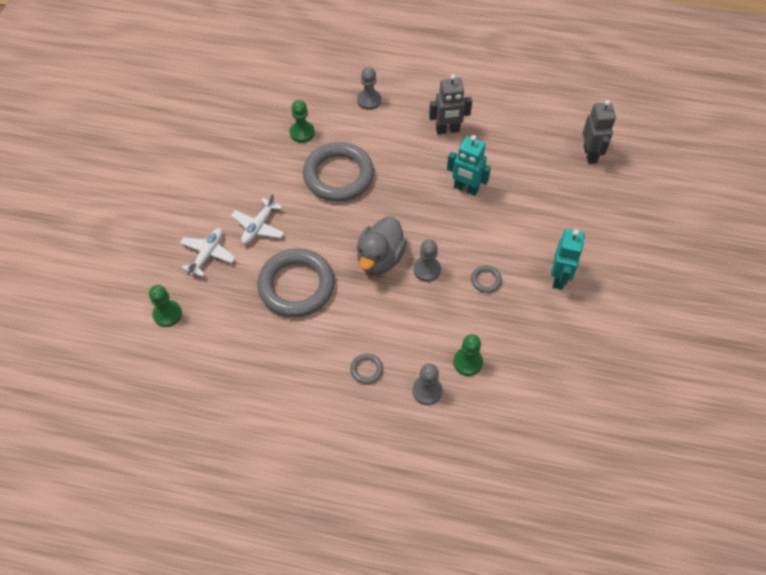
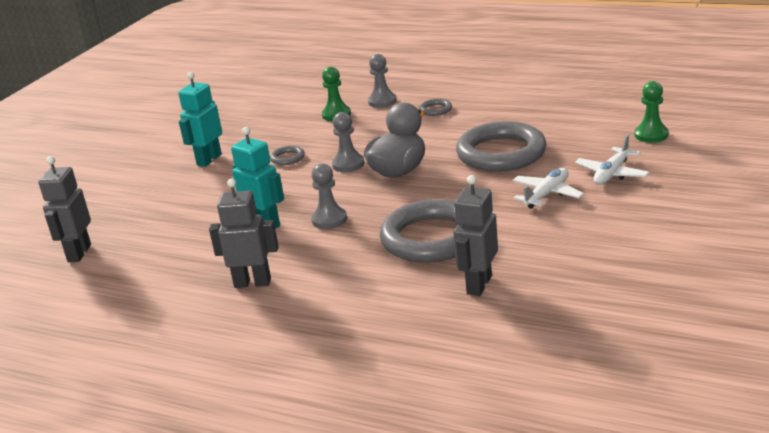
camera: 165 degrees left, 30 degrees down
(302, 133) = (478, 285): green pawn -> grey robot
(369, 100) = (358, 323): grey pawn -> grey pawn (329, 220)

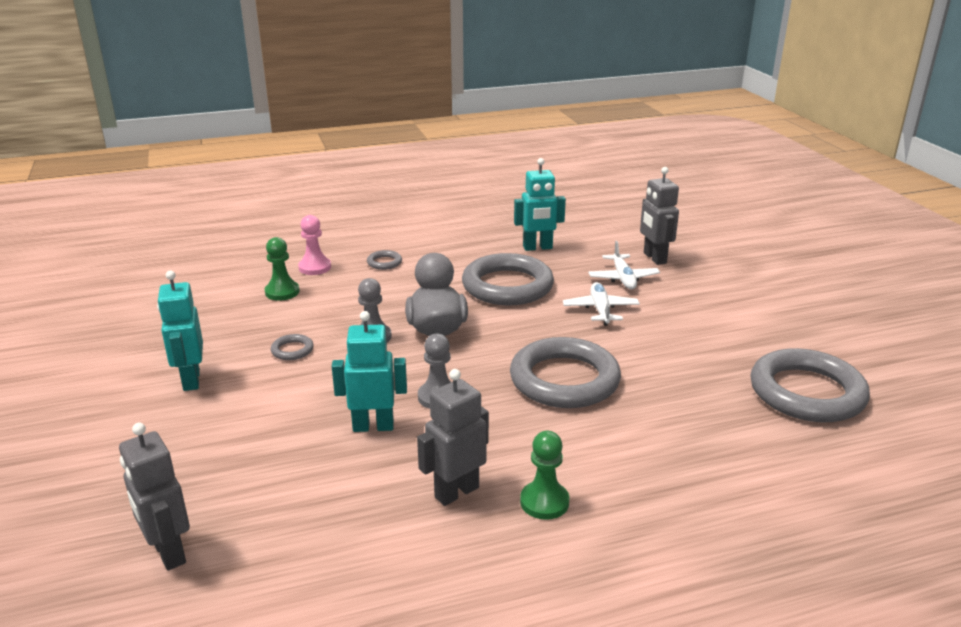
camera: 45 degrees left, 0 degrees up
(382, 101) = (315, 267): grey pawn -> pink pawn
(478, 285) = (668, 406): grey robot -> grey robot (654, 258)
(578, 127) = (537, 248): none -> turquoise robot
(615, 320) = (807, 392): none -> grey ring
(651, 135) = (604, 240): green pawn -> green pawn (544, 502)

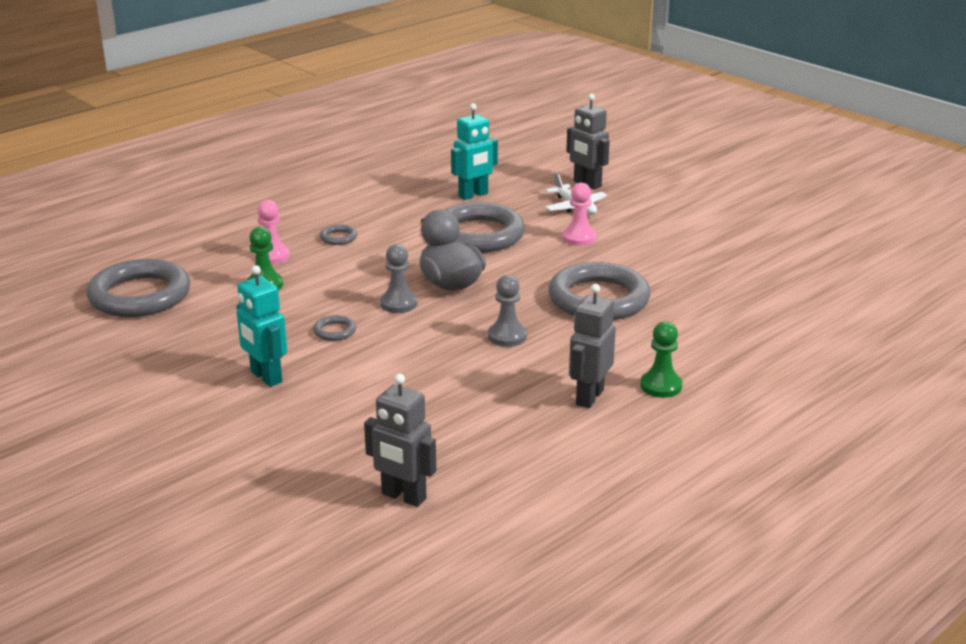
camera: 25 degrees left, 0 degrees up
(373, 426) = (475, 370): turquoise robot -> none
(600, 310) = (579, 238): white plane -> pink pawn
(807, 392) = (788, 265): grey ring -> grey ring (140, 295)

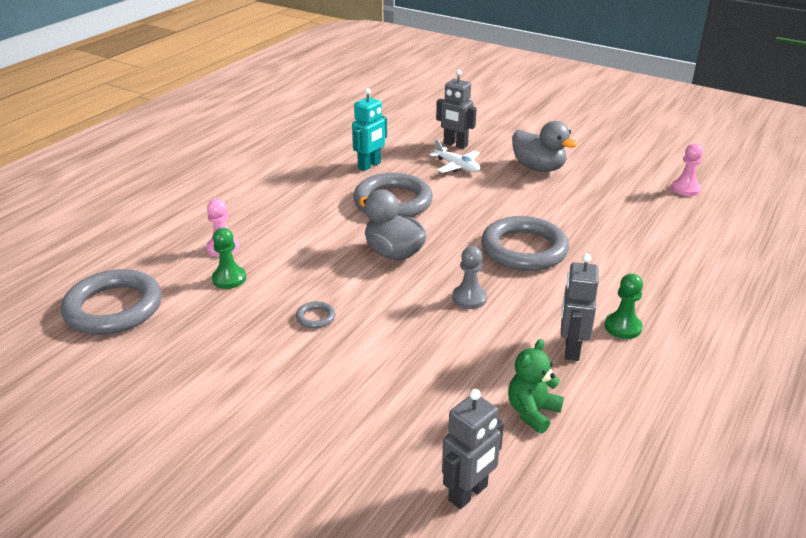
camera: 15 degrees left, 5 degrees up
(265, 377) = (274, 379): turquoise robot -> none
(338, 238) = (274, 221): grey ring -> none
(398, 303) = (359, 280): grey pawn -> none
(403, 497) = (468, 493): grey robot -> grey robot turned 60 degrees counterclockwise
(510, 443) = (532, 412): none -> green teddy bear
(579, 238) = (476, 194): pink pawn -> pink pawn (685, 189)
(672, 219) = (538, 168): none -> grey duck

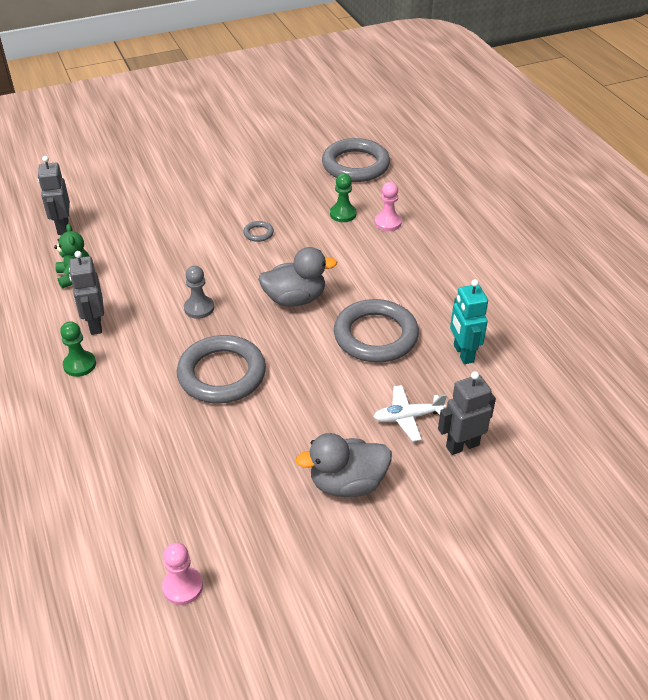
camera: 125 degrees right, 10 degrees up
(571, 349) = (95, 325): grey robot -> grey robot turned 150 degrees counterclockwise

